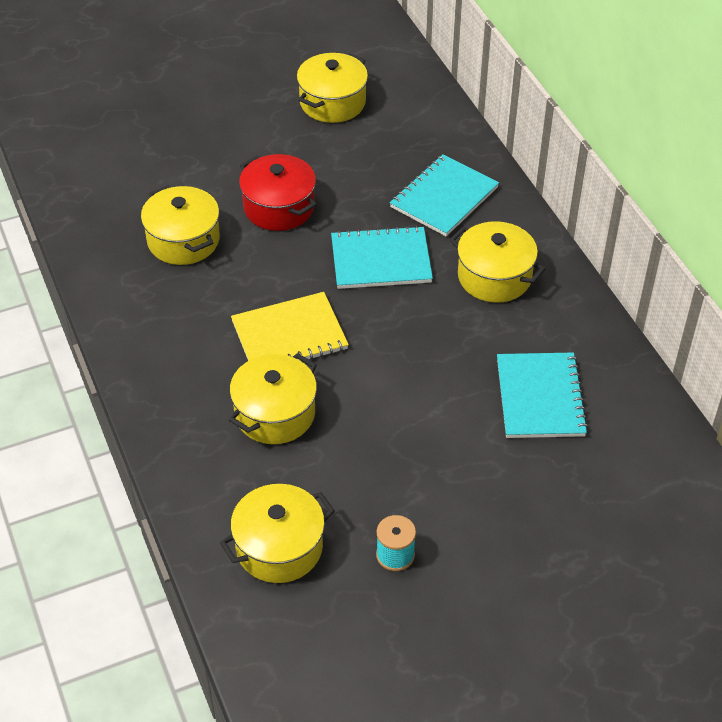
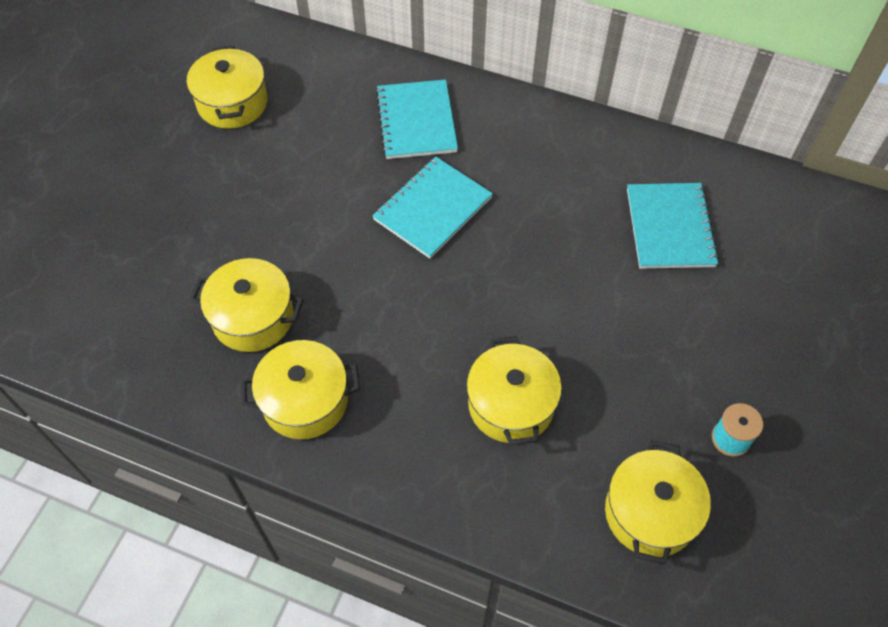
camera: 45 degrees left, 10 degrees up
(279, 207) = (298, 226): red pot -> none
(289, 335) = (440, 329): yellow notebook -> none
(494, 277) = (528, 158): yellow pot -> yellow pot (305, 401)
(540, 397) = (669, 227): turquoise notebook -> turquoise notebook turned 45 degrees clockwise

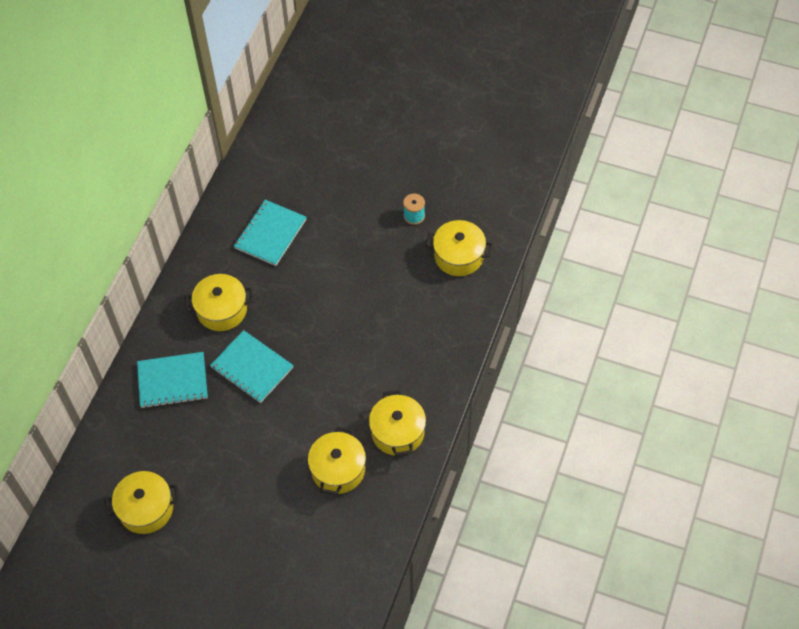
camera: 90 degrees left, 0 degrees up
(511, 404) = (396, 321): yellow pot -> yellow pot (222, 310)
(669, 227) = (270, 234): turquoise notebook -> turquoise notebook turned 60 degrees counterclockwise

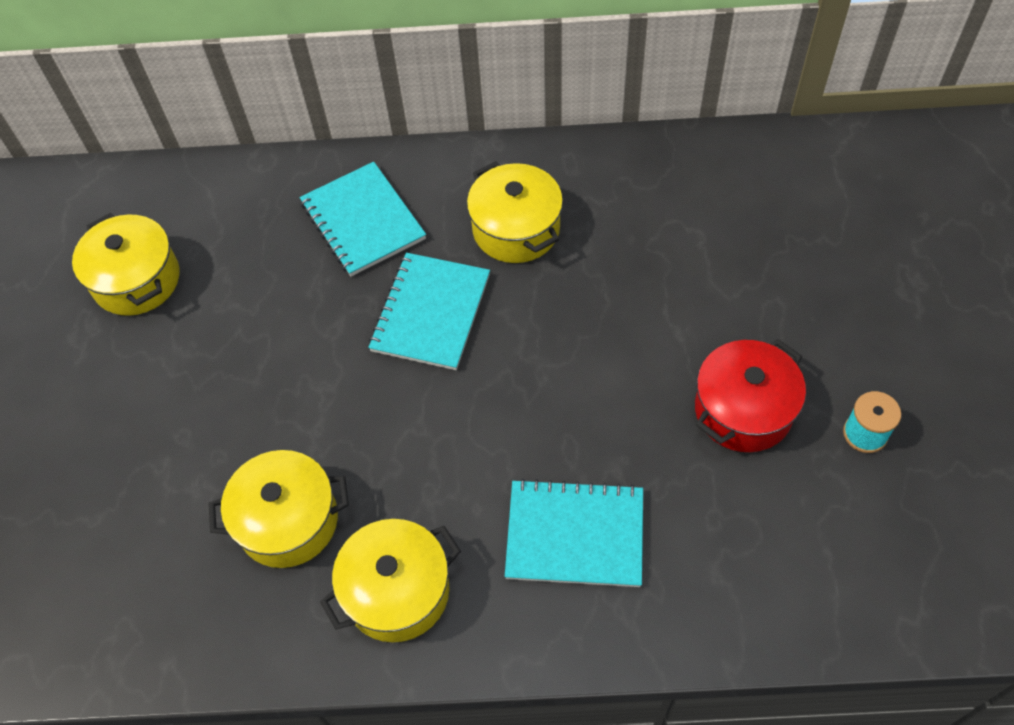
camera: 70 degrees right, 0 degrees up
(270, 234) = (692, 233): turquoise notebook -> turquoise notebook (575, 535)
(378, 256) = (743, 410): none -> red pot
(458, 256) = (825, 549): yellow pot -> none

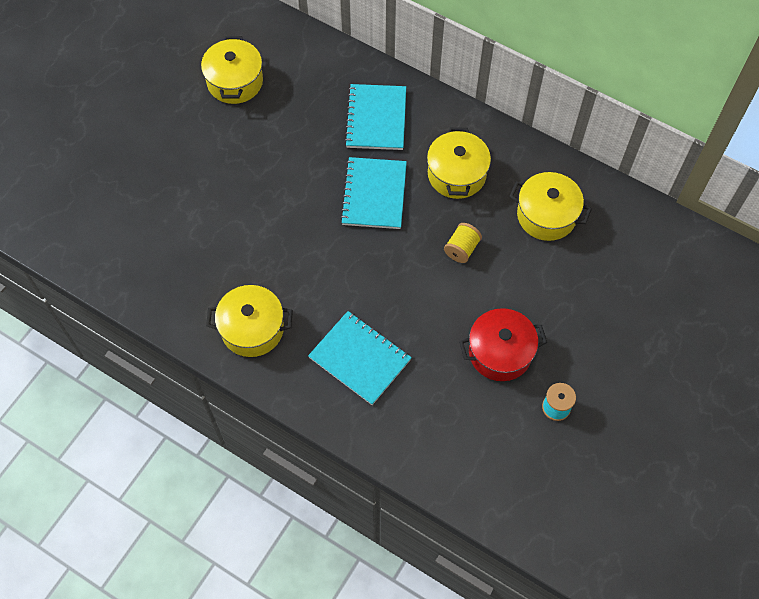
camera: 30 degrees right, 5 degrees up
(288, 521) = (224, 260): yellow pot -> yellow pot (546, 215)
(431, 313) = (374, 194): turquoise notebook -> turquoise notebook turned 45 degrees counterclockwise
(593, 313) = (461, 249): none -> yellow spool

